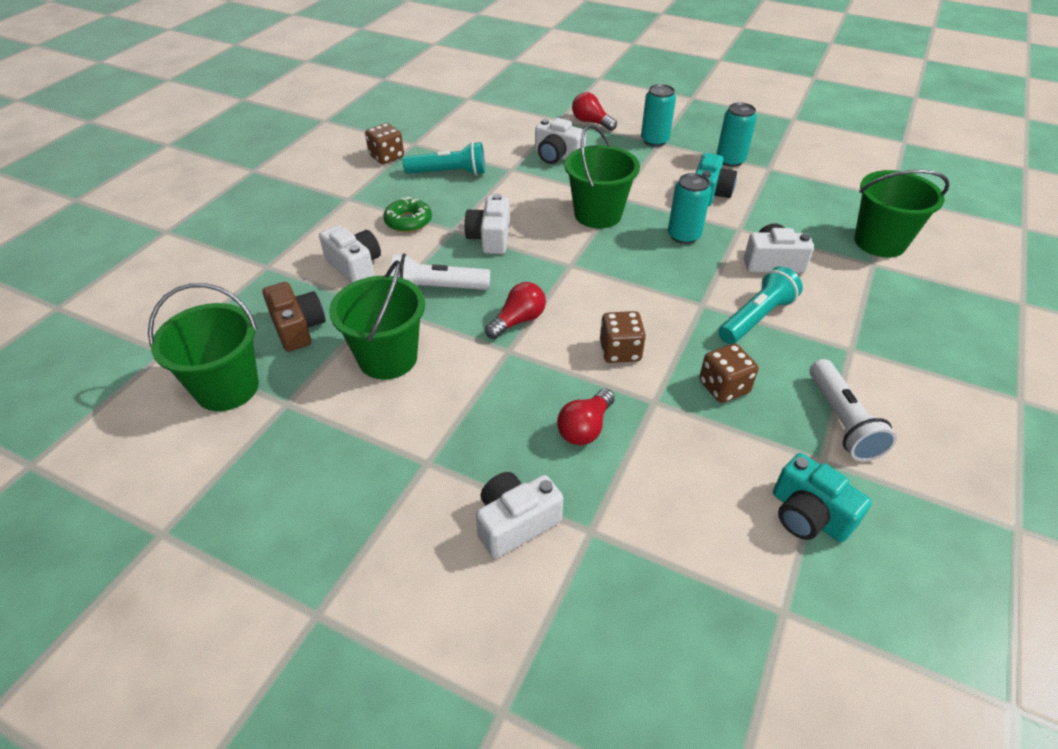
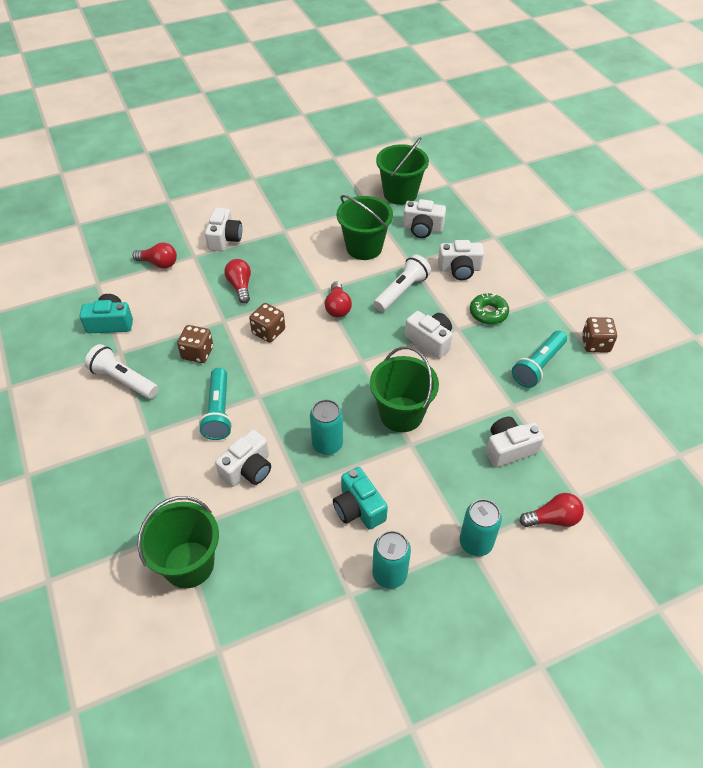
camera: 130 degrees right, 5 degrees up
(298, 328) = (422, 228): brown camera -> white camera
(654, 563) = (159, 263): none -> red light bulb

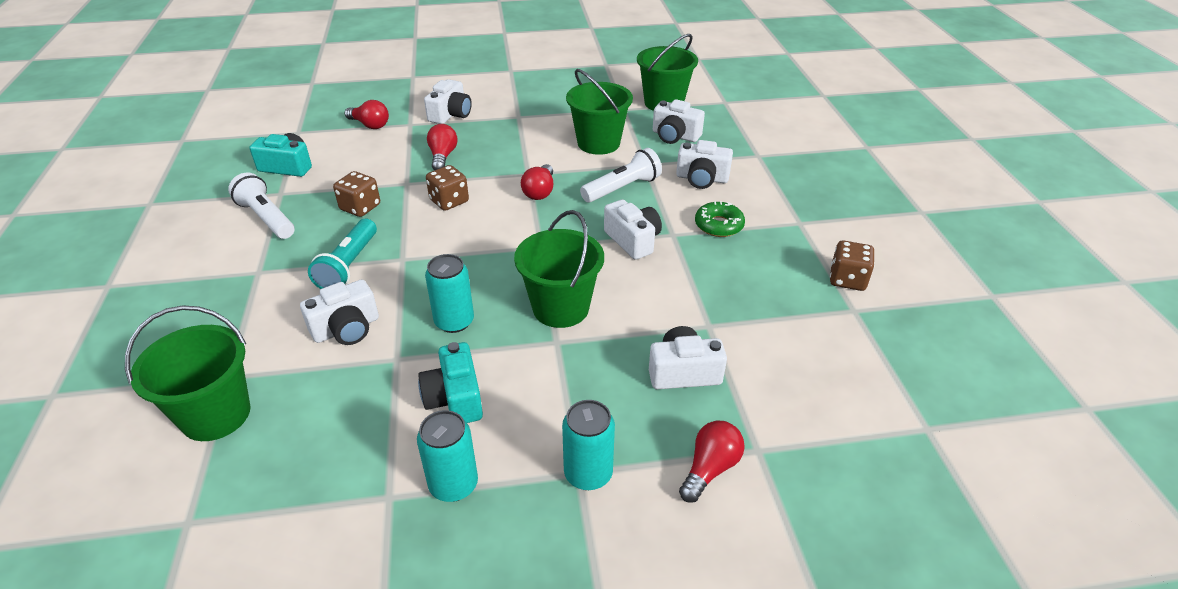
camera: 15 degrees right, 10 degrees down
(538, 366) = (760, 289): turquoise flashlight -> none
(553, 519) = (710, 468): red light bulb -> red light bulb turned 60 degrees counterclockwise

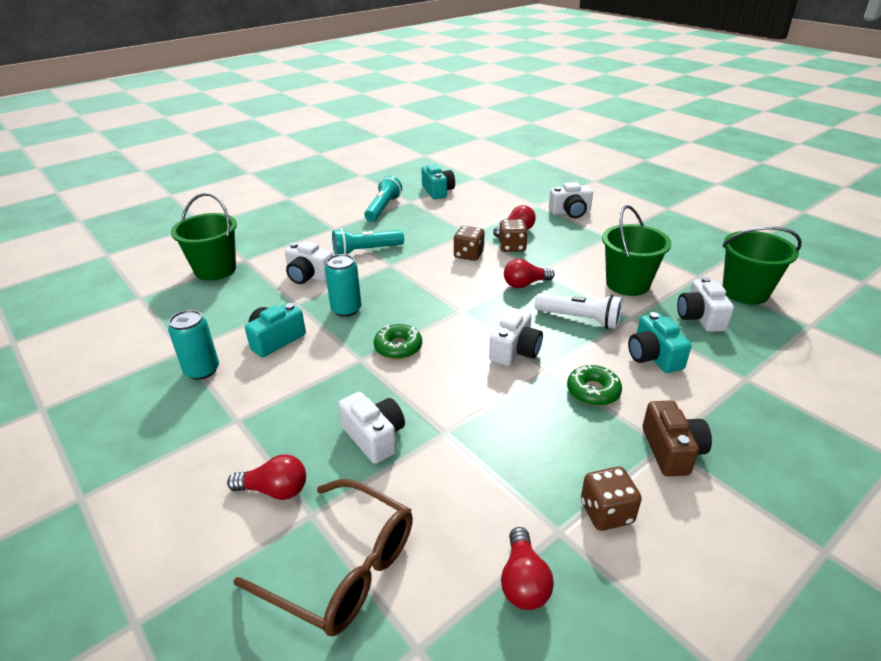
camera: 60 degrees right, 5 degrees down
(266, 218) = (383, 208): white flashlight -> turquoise flashlight
(360, 207) = (425, 229): brown dice -> brown dice (512, 247)
(370, 125) = (515, 193): red light bulb -> red light bulb (523, 581)
(561, 308) = (398, 347): green bucket -> green donut
(588, 473) = (238, 425): turquoise can -> none
(702, 178) = (653, 356): white camera -> turquoise camera
(807, 222) = (672, 451): none -> brown camera
(831, 447) = (343, 568): none -> brown glasses

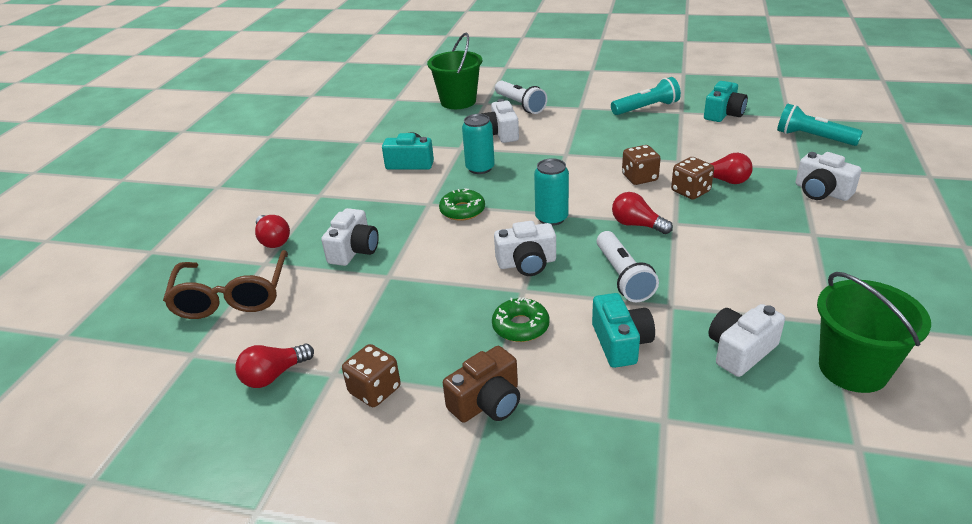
camera: 55 degrees right, 0 degrees up
(202, 370) = (351, 158): turquoise can -> turquoise can (551, 218)
(281, 247) = (520, 105): none -> white flashlight
(366, 251) = (569, 135): turquoise flashlight -> turquoise flashlight (813, 138)
(627, 284) = (732, 280): green bucket -> none
(653, 356) = (621, 343): turquoise camera -> turquoise camera turned 135 degrees clockwise

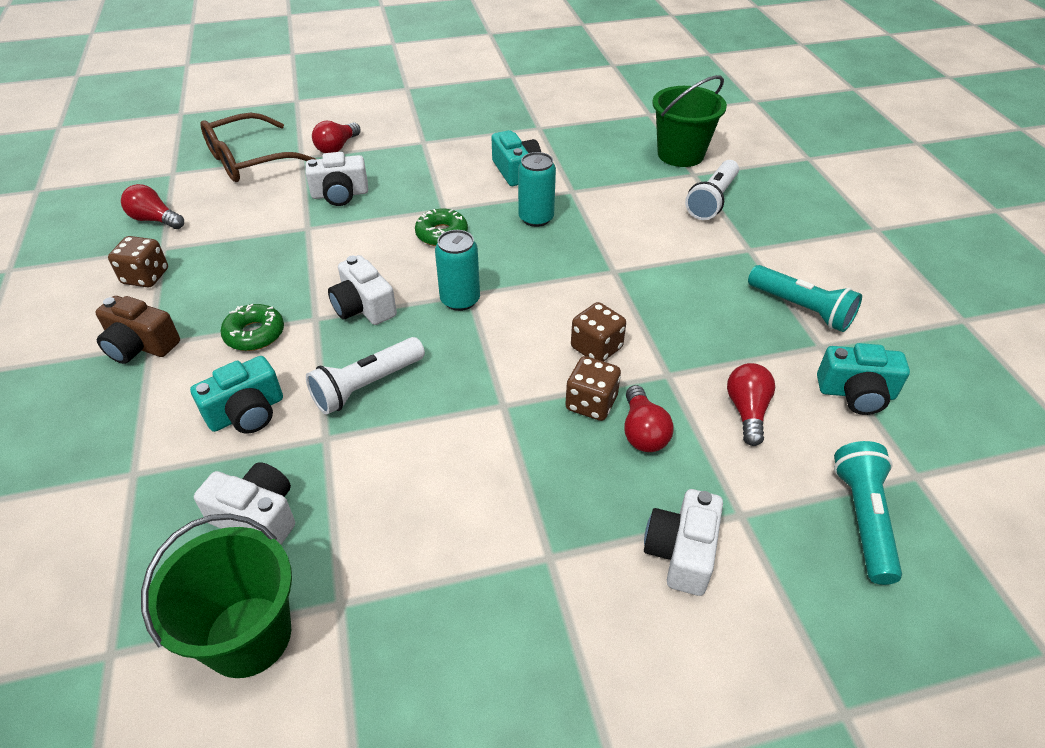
camera: 60 degrees right, 10 degrees up
(500, 133) = (626, 208): white camera -> none
(637, 225) = (481, 372): red light bulb -> red light bulb (747, 411)

